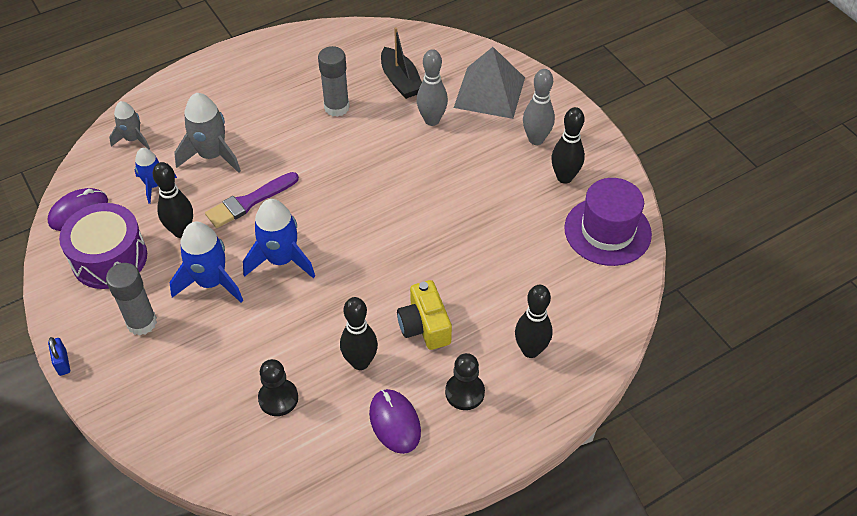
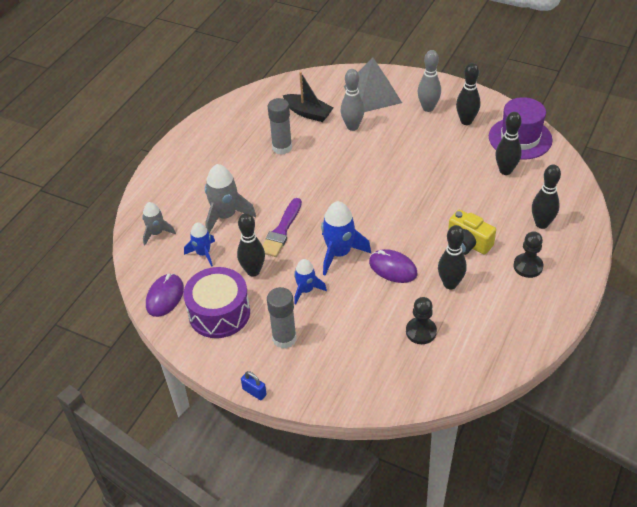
camera: 30 degrees left, 5 degrees down
(211, 282) = (306, 290): blue rocket -> blue rocket, size x0.62
(395, 422) = (504, 305): purple mouse -> purple mouse (393, 268)
(551, 262) = (505, 171): none -> black bowling pin

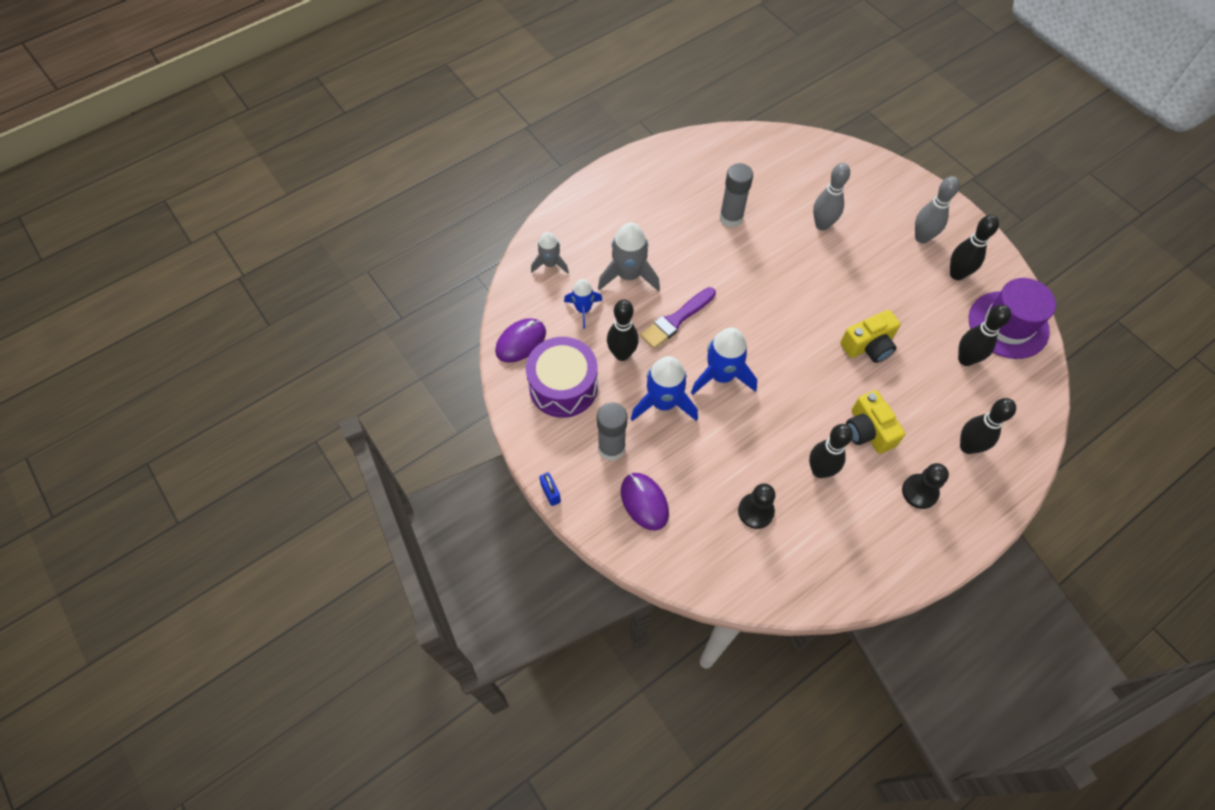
camera: 25 degrees right, 15 degrees up
(306, 290) = (663, 403): blue rocket -> blue rocket, size x1.61
(308, 113) = (783, 186): black boat -> none
(372, 94) = (867, 192): grey pyramid -> none
(393, 268) = (768, 421): purple mouse -> purple mouse (644, 502)
(434, 190) = (868, 346): none -> yellow camera

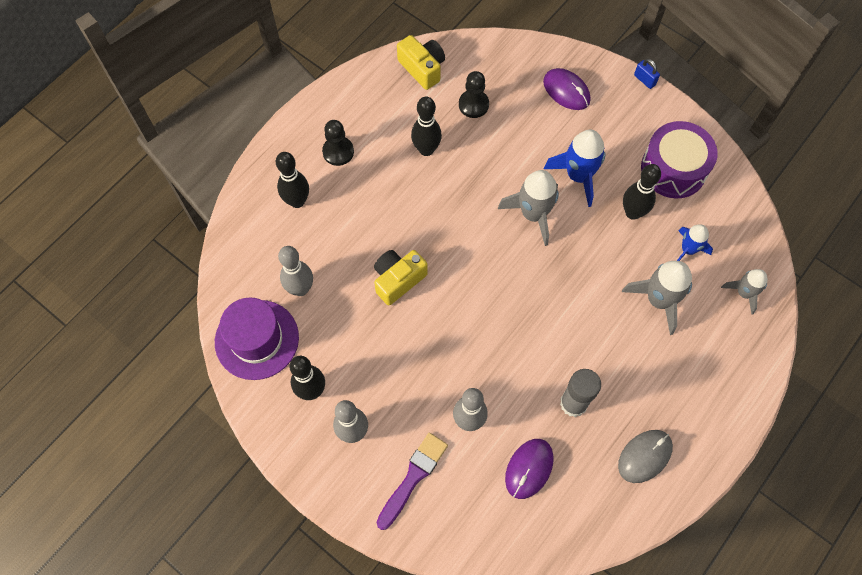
camera: 165 degrees right, 5 degrees up
(521, 342) = (732, 202): purple mouse -> purple mouse (529, 468)
(611, 448) = (609, 126): grey glue stick -> none
(676, 320) = (593, 261): purple brush -> purple brush (413, 477)
(685, 173) = (644, 456): none -> grey mouse
(721, 376) = (533, 214): blue rocket -> grey rocket
(868, 431) = (388, 194): yellow camera -> yellow camera (422, 68)
(965, 359) = (300, 289): black bowling pin -> grey bowling pin

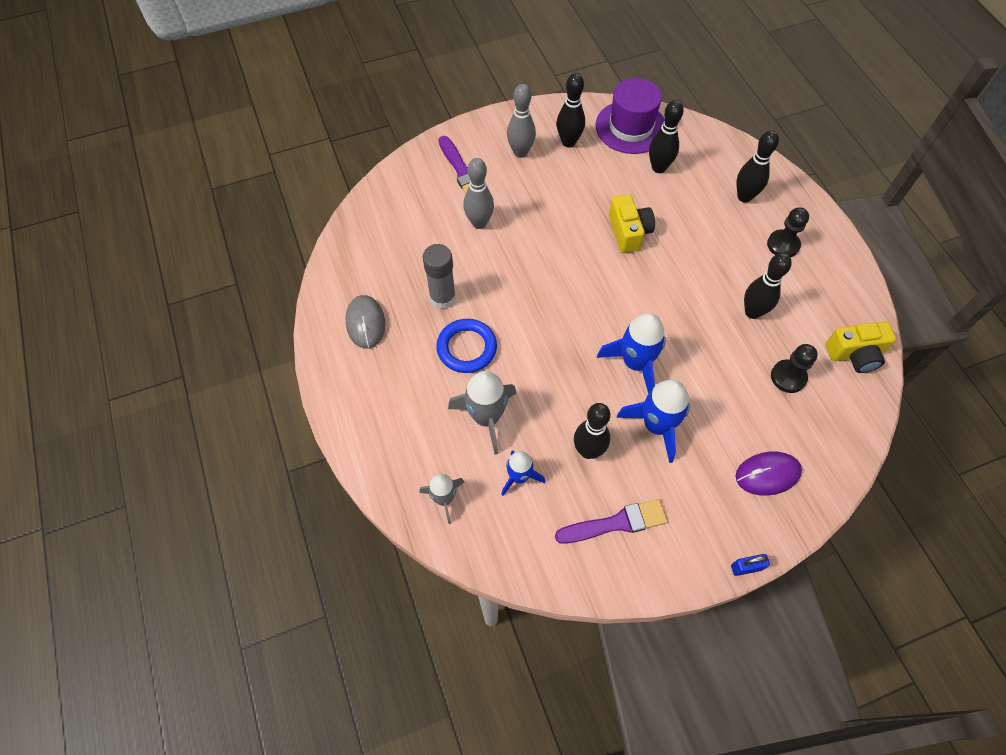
camera: 120 degrees right, 5 degrees down
(300, 289) = (658, 168): grey bowling pin -> black bowling pin
(529, 468) = (415, 242): purple mouse -> none
(533, 214) = (635, 363): grey rocket -> blue rocket
(609, 352) = (466, 348): none -> blue ring
(673, 169) = (616, 523): purple drum -> purple brush

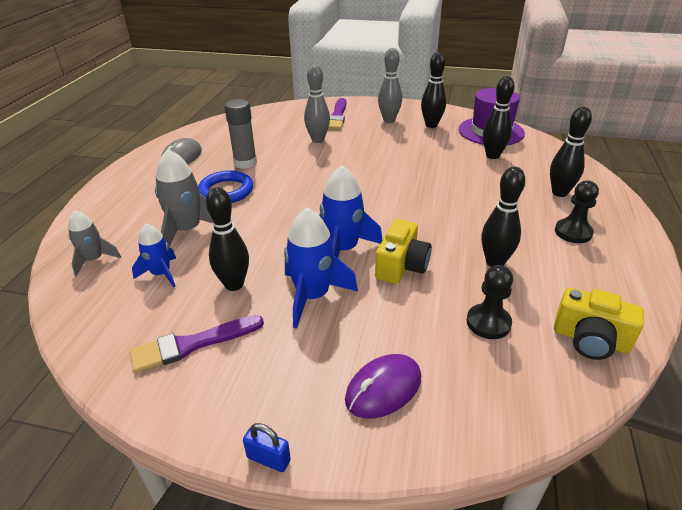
camera: 35 degrees right, 25 degrees down
(616, 523) = (192, 344): purple brush -> purple brush turned 135 degrees clockwise
(628, 232) = (427, 178): yellow camera -> yellow camera (401, 266)
(767, 474) = (383, 388): purple mouse -> purple mouse turned 60 degrees counterclockwise

